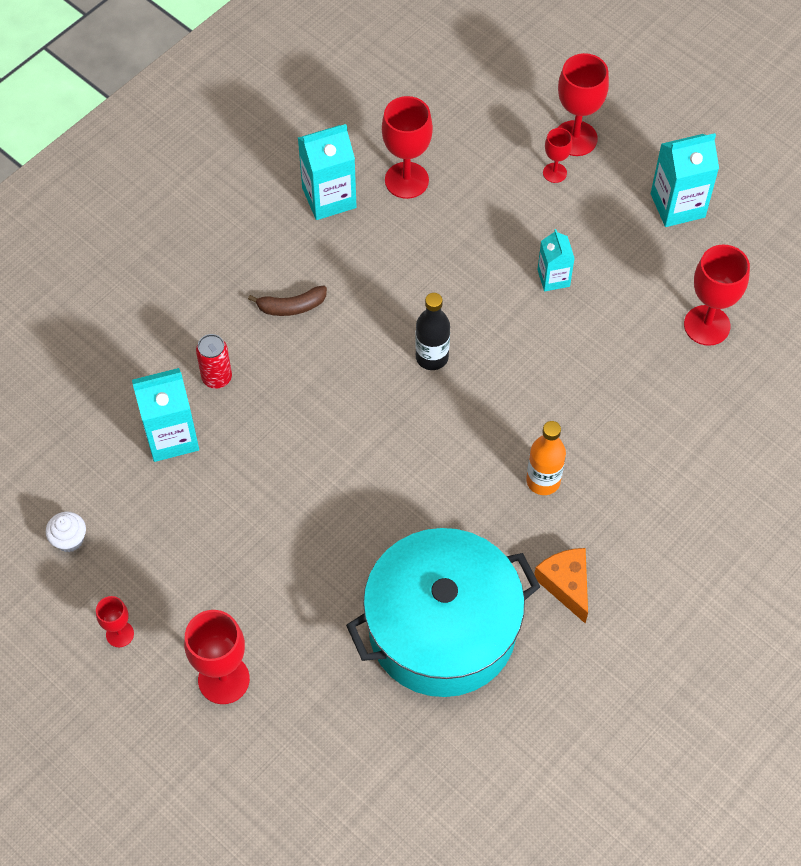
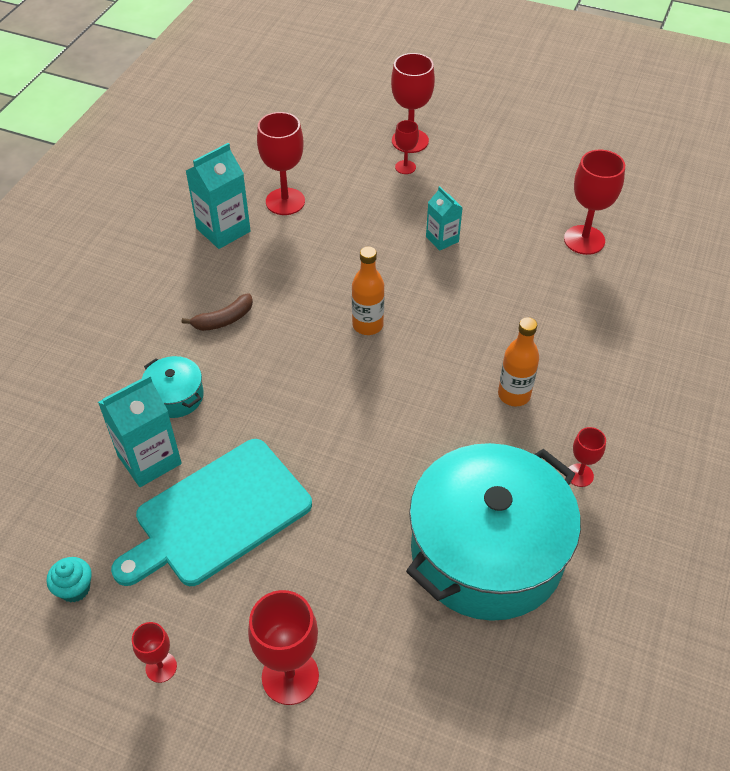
camera: 20 degrees left, 10 degrees down
(69, 539) = (75, 588): white cupcake -> turquoise cupcake
(214, 511) = (217, 515): none -> turquoise cutting board
(217, 378) = (175, 396): red can -> turquoise pot
(432, 357) = (367, 325): black bottle -> orange bottle
(566, 584) = (579, 475): orange cheese -> red goblet
(677, 205) = (514, 165): turquoise carton -> none

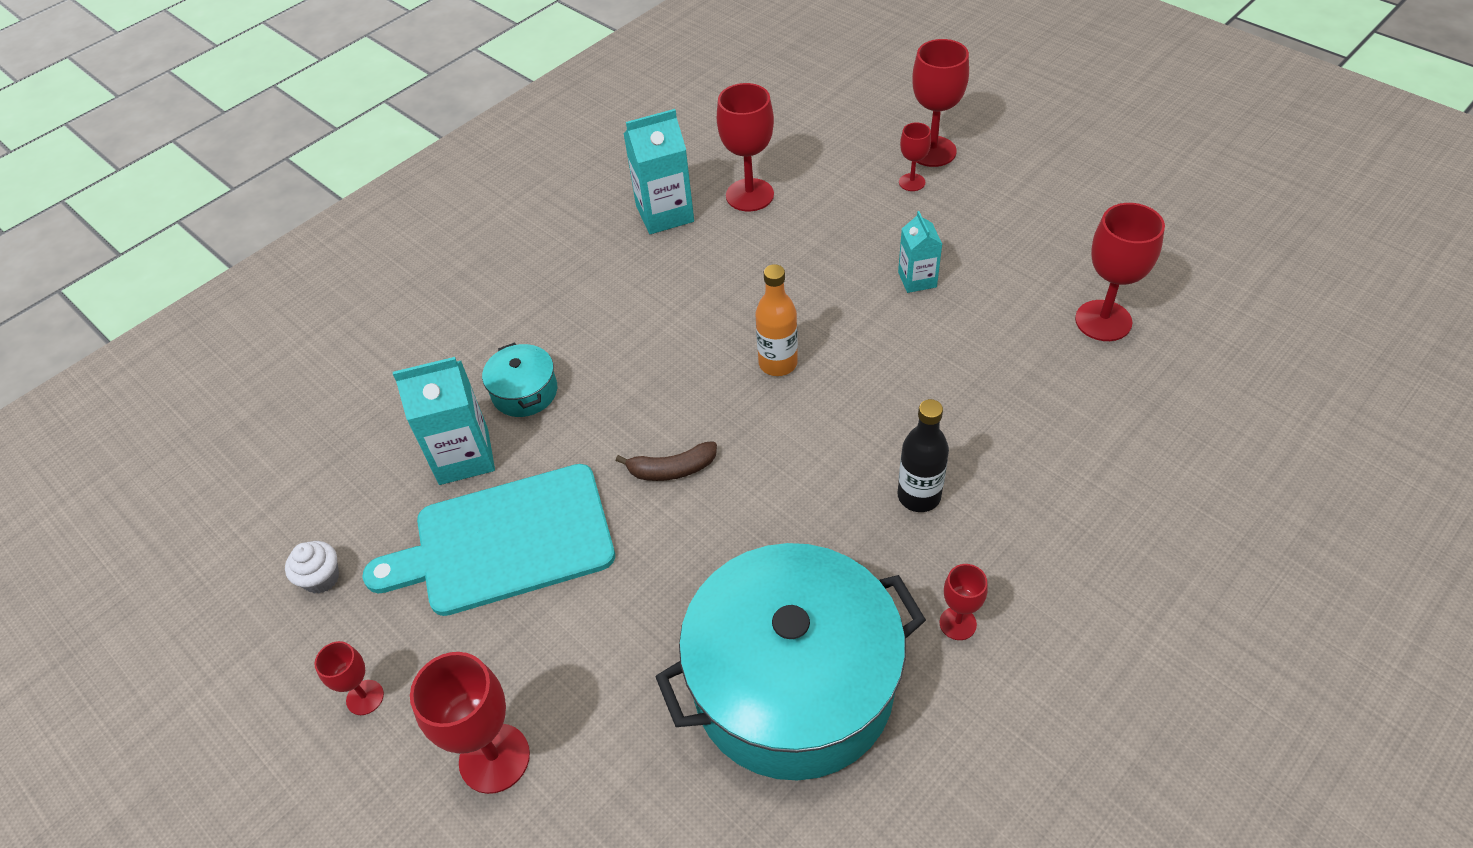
camera: 25 degrees right, 0 degrees up
(75, 588) = (321, 578): turquoise cupcake -> white cupcake
(223, 320) = (617, 317): brown banana -> brown banana (672, 469)
(514, 395) = (919, 496): orange bottle -> black bottle

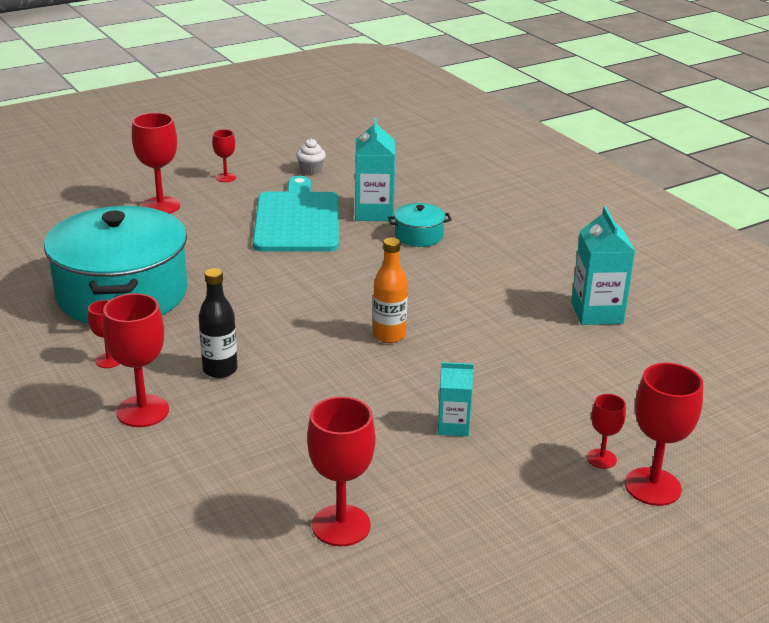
camera: 100 degrees right, 20 degrees down
(672, 469) = (314, 278): brown banana -> none
(749, 195) = (610, 359): red goblet -> red goblet (142, 411)

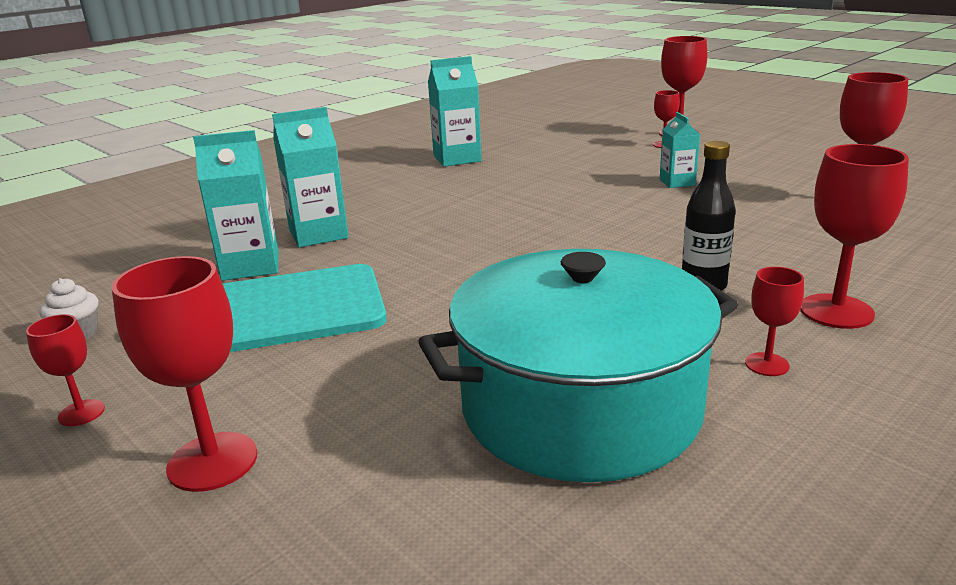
camera: 100 degrees left, 5 degrees down
(389, 335) = (554, 220): orange bottle -> none
(419, 236) = (318, 234): turquoise pot -> turquoise carton

